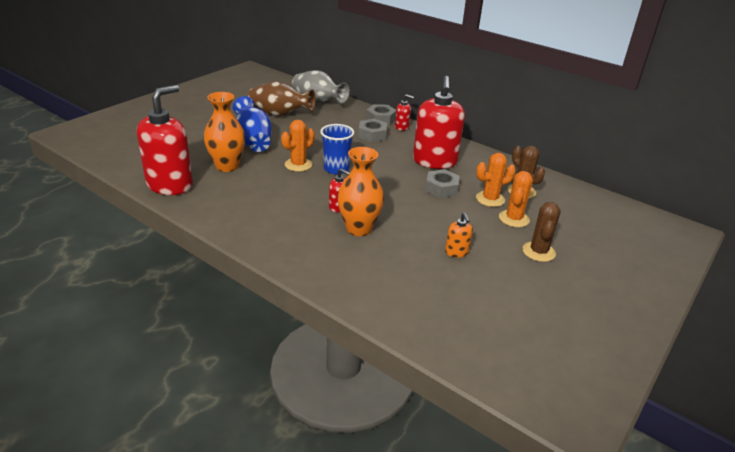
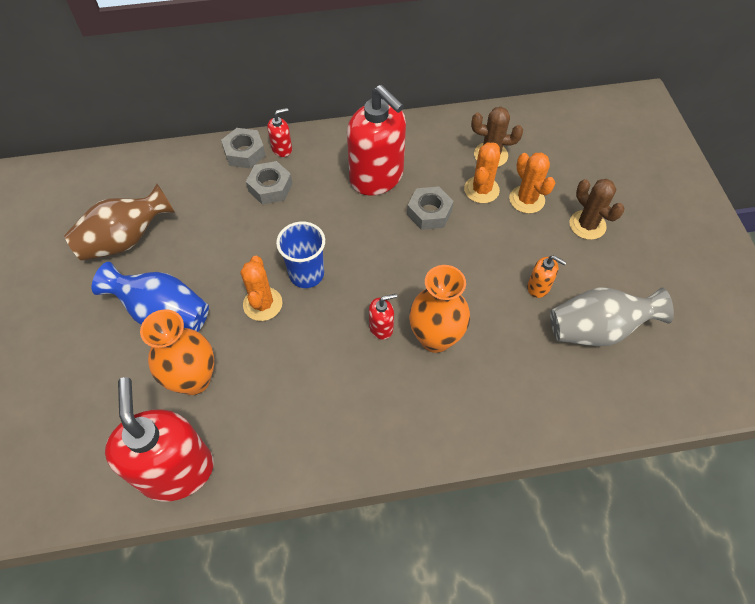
camera: 45 degrees left, 25 degrees up
(318, 102) = (139, 180): grey vase -> grey vase (597, 329)

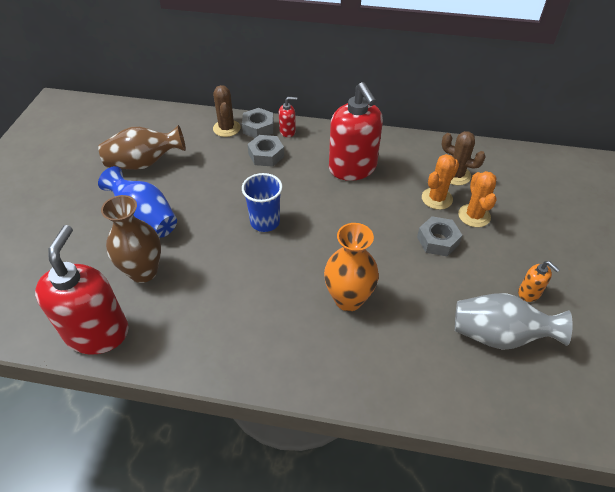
camera: 20 degrees right, 10 degrees down
(194, 379) = (143, 271): orange vase -> brown vase
(262, 304) = (221, 233): orange cactus -> none
(381, 327) = (307, 277): red soap dispenser -> none
(429, 212) = (384, 204): grey nut -> grey nut (438, 240)
(538, 287) = (457, 286): orange soap dispenser -> orange soap dispenser (529, 293)
(587, 225) = (522, 249): brown cactus -> brown cactus (226, 128)

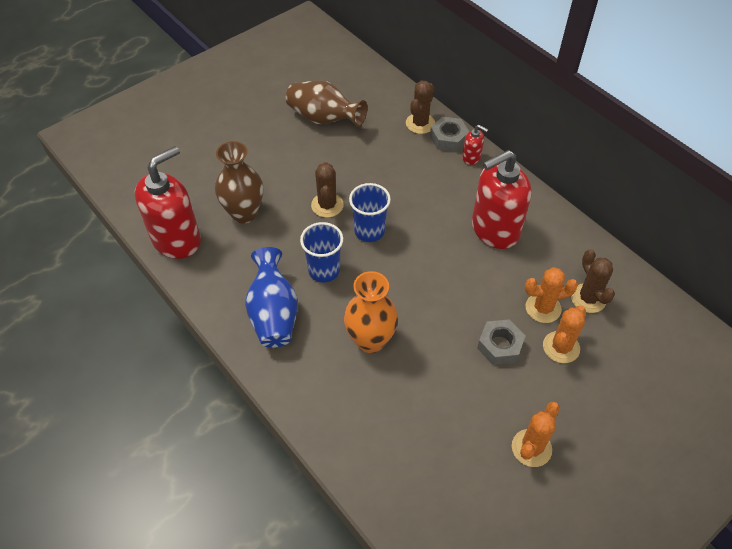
camera: 40 degrees right, 5 degrees up
(145, 219) = (282, 170): blue vase -> blue vase (273, 314)
(211, 223) = (327, 205): none -> brown cactus
(259, 272) = (324, 270): none -> blue cup
(266, 155) = (429, 170): grey nut -> none
(353, 168) = (494, 229): red soap dispenser -> red soap dispenser turned 45 degrees clockwise
(499, 335) = (461, 459): grey vase -> none
(529, 293) = (531, 448): orange soap dispenser -> orange cactus

